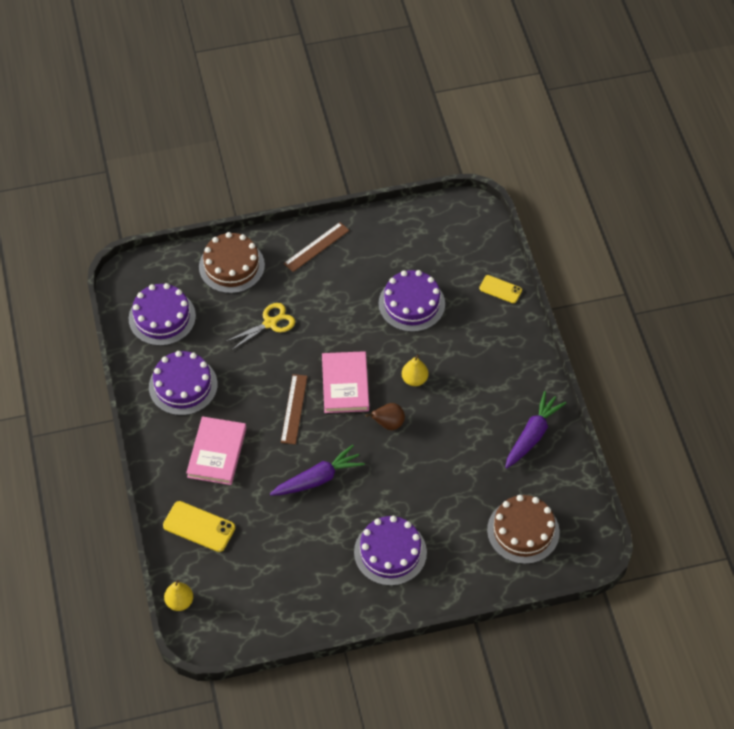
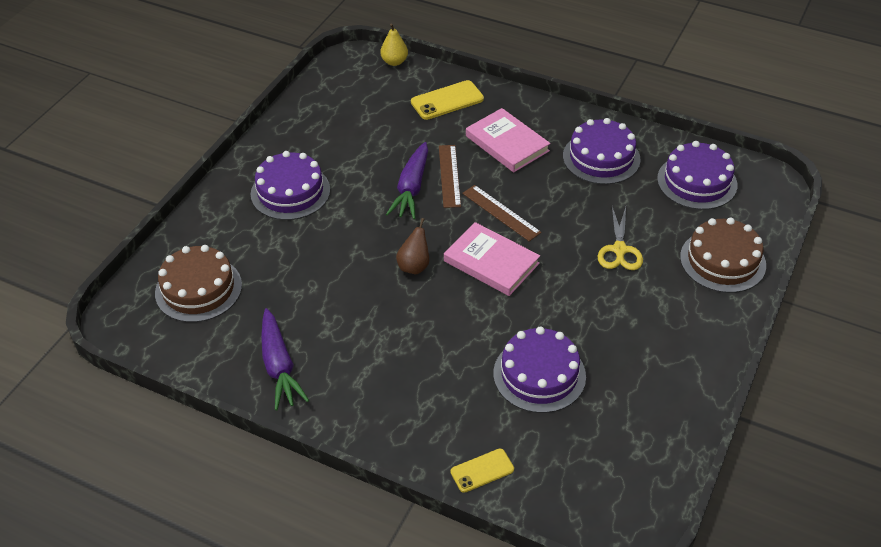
camera: 130 degrees right, 10 degrees down
(316, 247) = (693, 342): brown ruler -> brown ruler (449, 176)
(414, 379) = (442, 316): yellow pear -> none

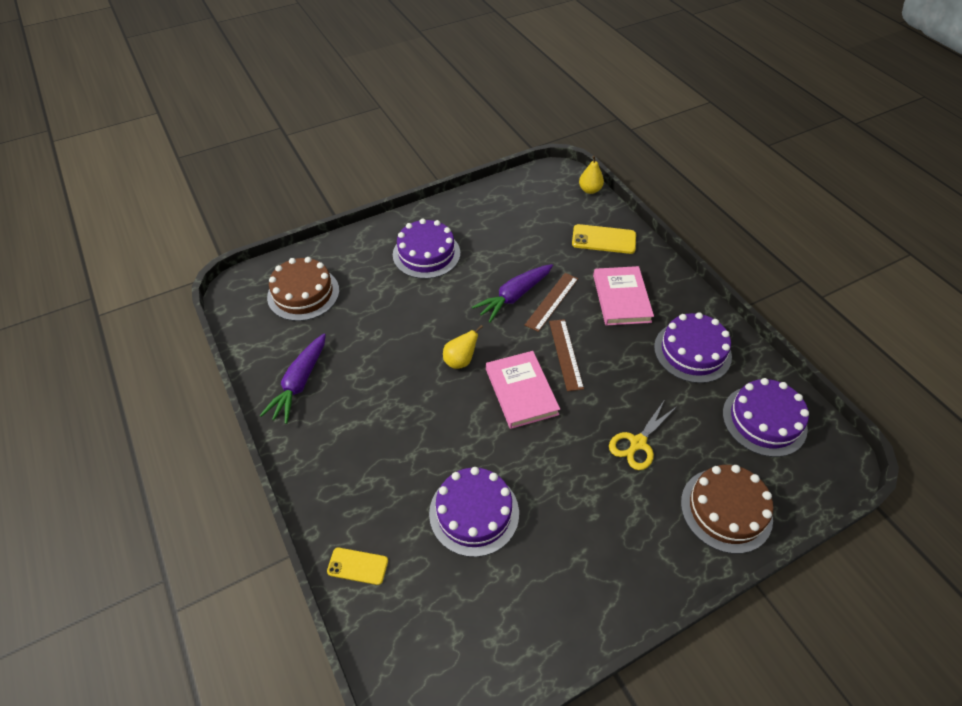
camera: 35 degrees right, 5 degrees up
(414, 266) = (460, 361): brown pear -> yellow pear

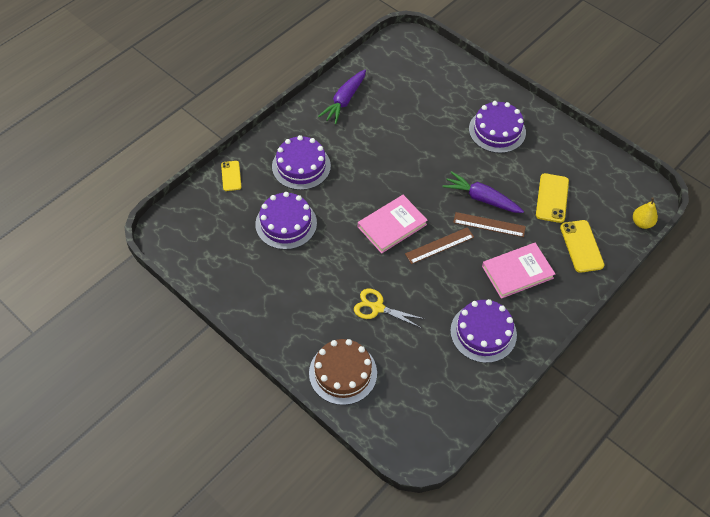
camera: 70 degrees right, 5 degrees up
(299, 383) = (344, 101): purple carrot -> purple carrot turned 60 degrees counterclockwise
(303, 293) = (420, 74): brown cake -> none
(460, 361) = (403, 182): yellow pear -> none
(536, 241) = (552, 198): none -> yellow phone
(764, 420) = (435, 392): purple cake -> purple cake (301, 166)

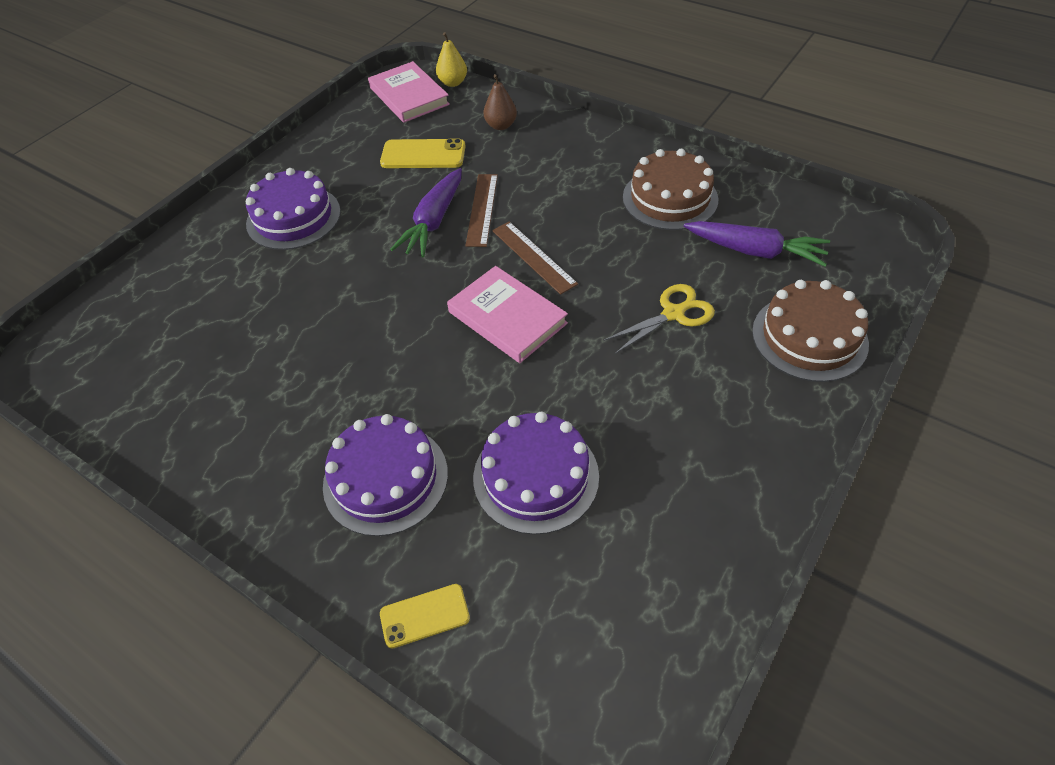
camera: 95 degrees left, 5 degrees down
(344, 101) = (206, 434): purple carrot -> purple carrot (755, 251)
(377, 307) = (674, 313): yellow scissors -> yellow scissors turned 135 degrees counterclockwise
(483, 332) = (670, 198): purple cake -> brown cake
(517, 272) = (559, 176): pink book -> pink book (409, 96)
(581, 246) = (501, 125): yellow phone -> brown pear

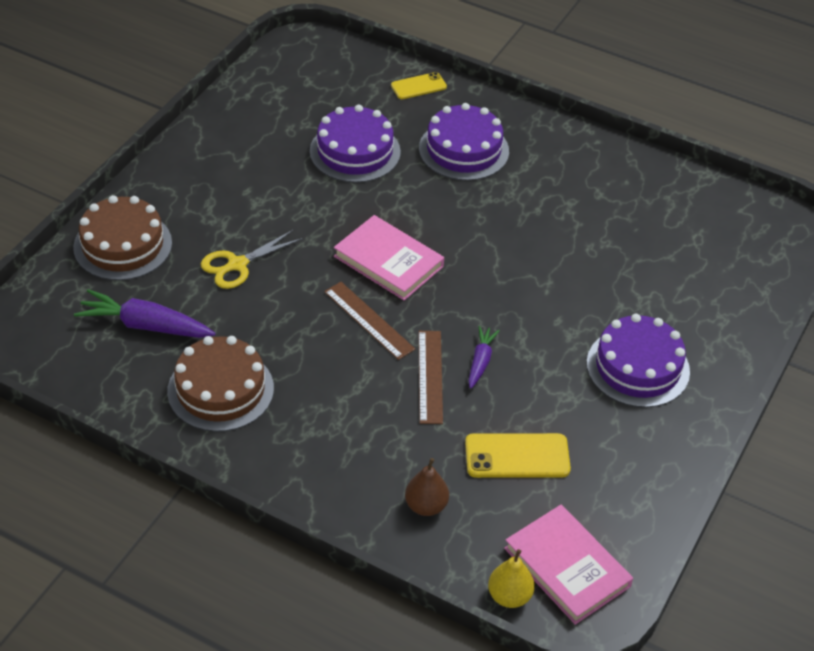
camera: 170 degrees right, 5 degrees down
(433, 222) = (481, 361): purple carrot -> purple carrot, size x0.57

